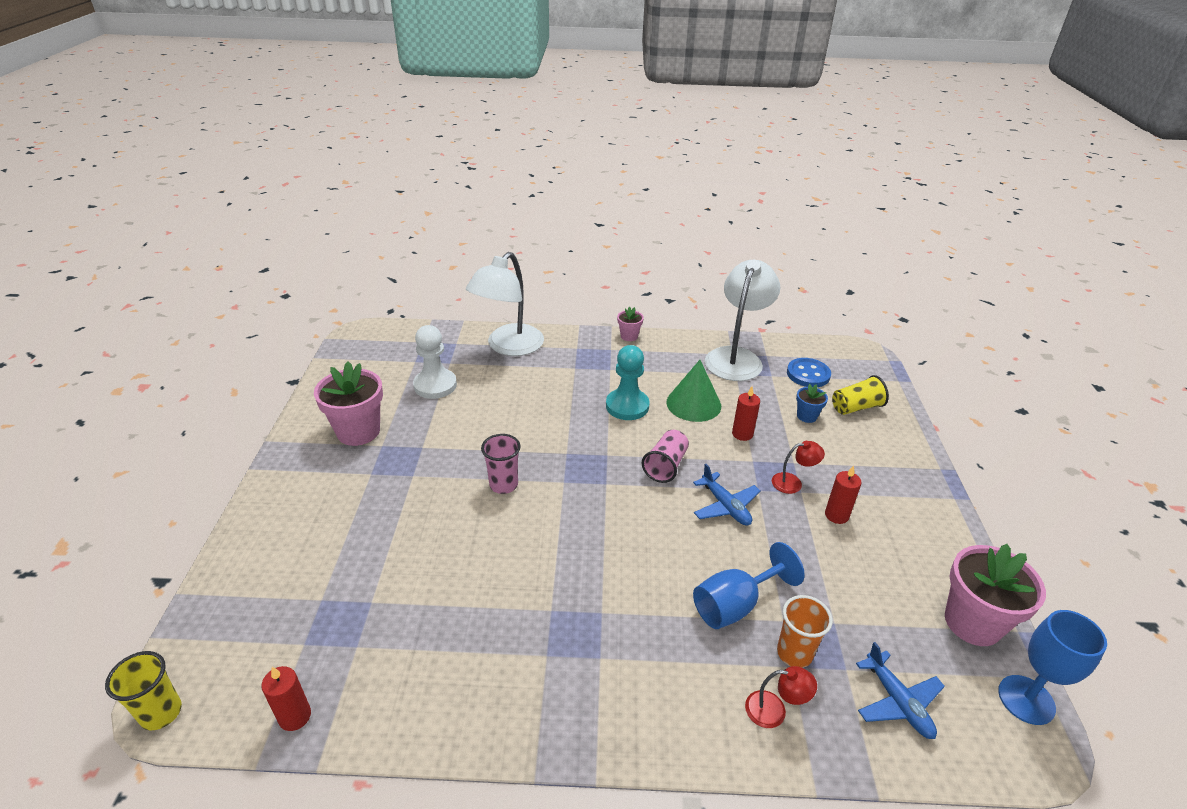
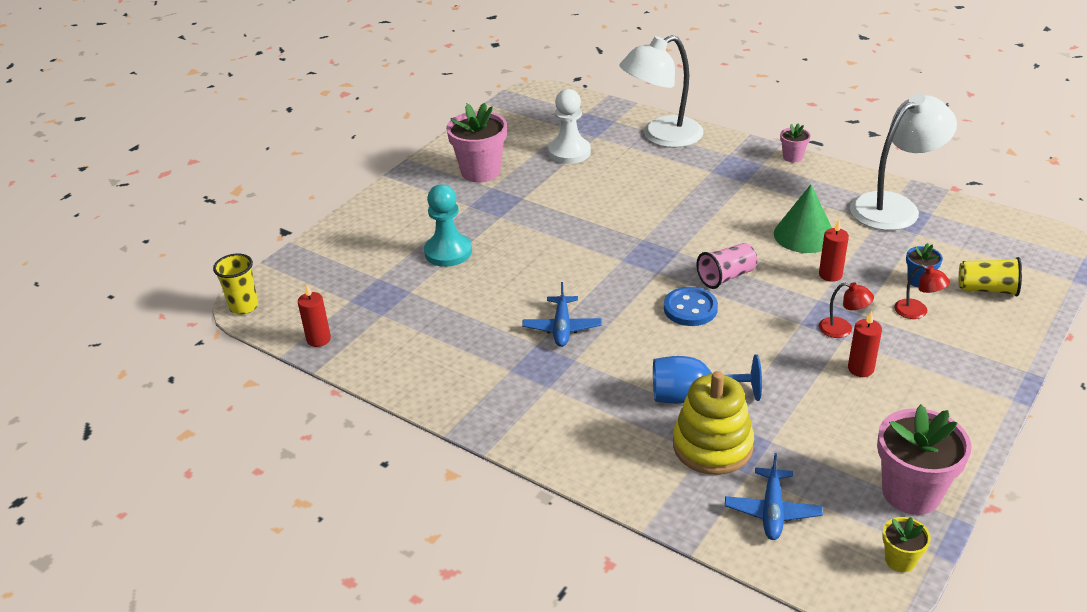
camera: 35 degrees right, 0 degrees up
(503, 485) = (568, 246): pink cup -> none
(627, 406) = (734, 218): turquoise pawn -> turquoise pawn (448, 252)
(725, 506) = (754, 325): blue plane -> blue plane (562, 328)
(774, 711) = (658, 472): red lamp -> red lamp (917, 312)
(794, 653) = (712, 446): orange cup -> yellow stacking toy
(808, 374) = (963, 244): blue button -> blue button (690, 308)
(1026, 700) = (900, 560): blue goblet -> yellow flower pot

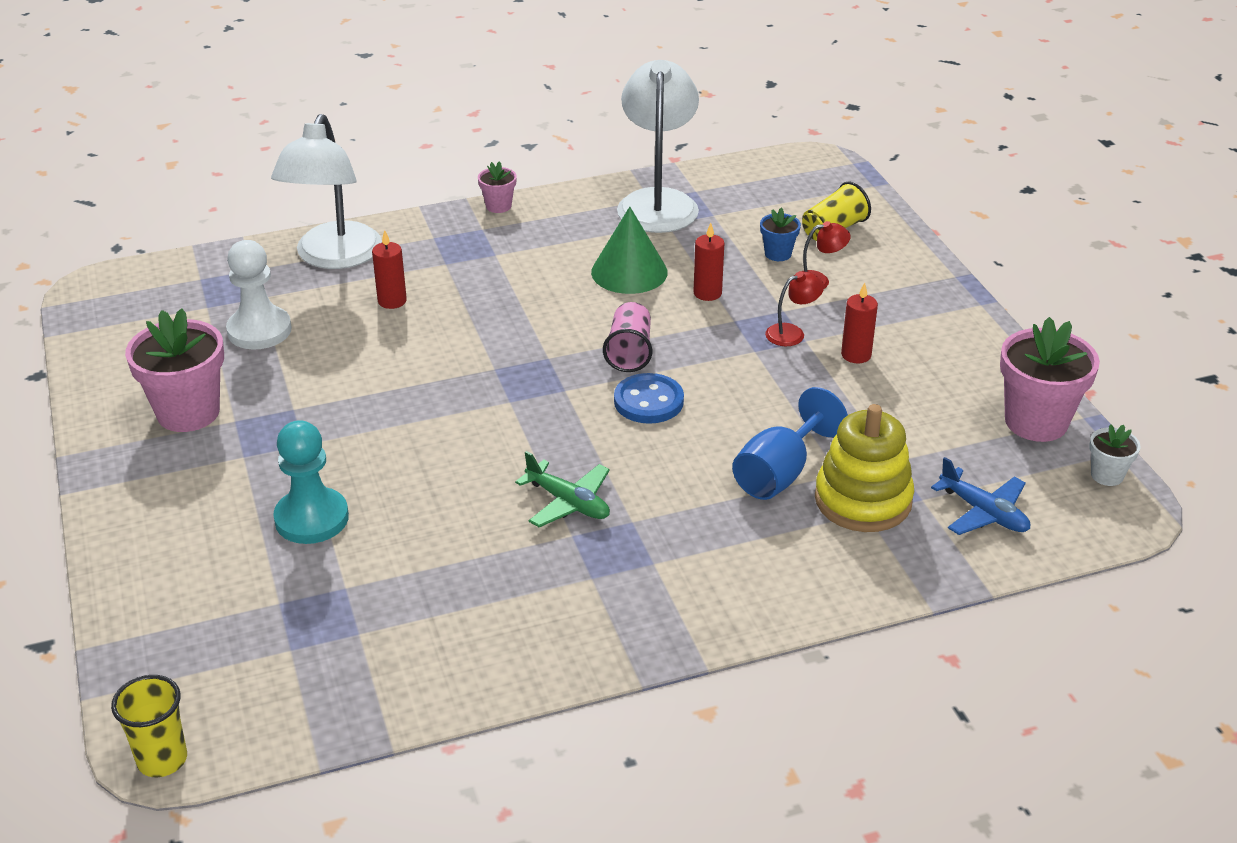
camera: 55 degrees left, 0 degrees up
(318, 339) = (332, 714): red candle -> red candle (392, 301)
(562, 328) = (568, 502): blue plane -> green plane
(900, 560) = (1107, 475): yellow flower pot -> white flower pot

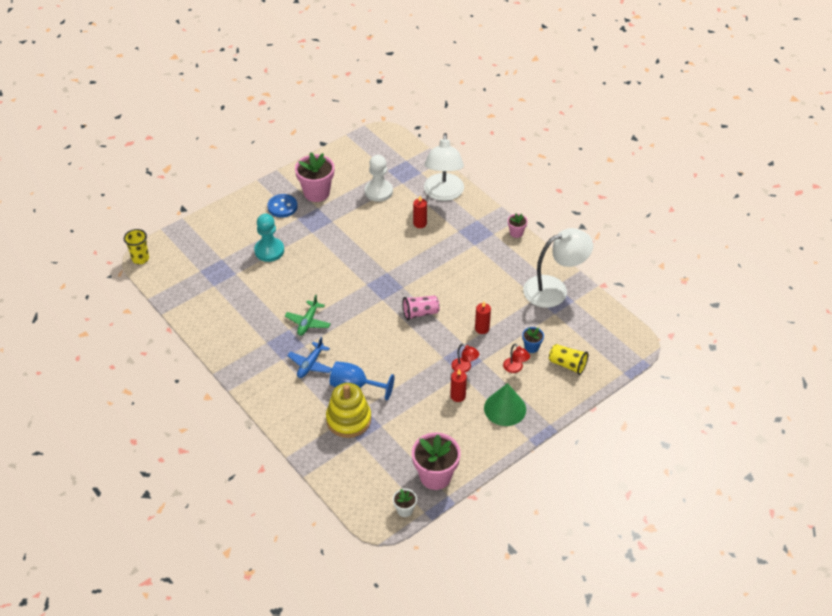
camera: 70 degrees right, 10 degrees up
(334, 257) = (443, 194): white lamp -> white lamp turned 75 degrees counterclockwise
(629, 272) = (485, 295): green cone -> green cone (505, 408)
(648, 401) = (386, 329): blue button -> blue button (282, 207)
(983, 512) = (357, 465): blue plane -> blue plane (310, 364)

